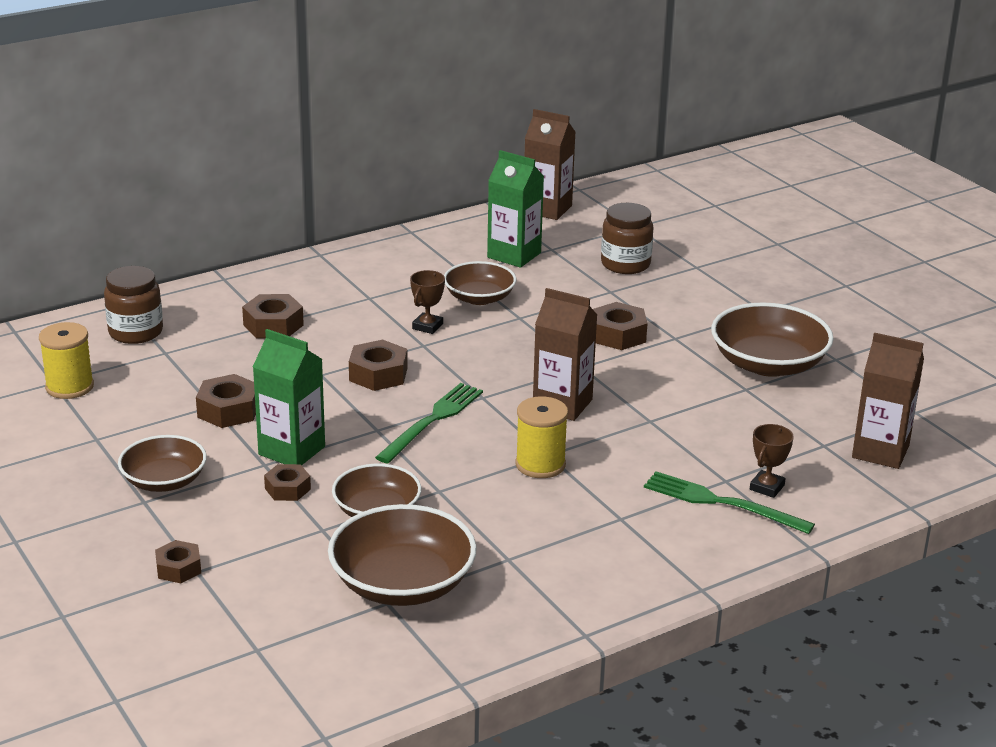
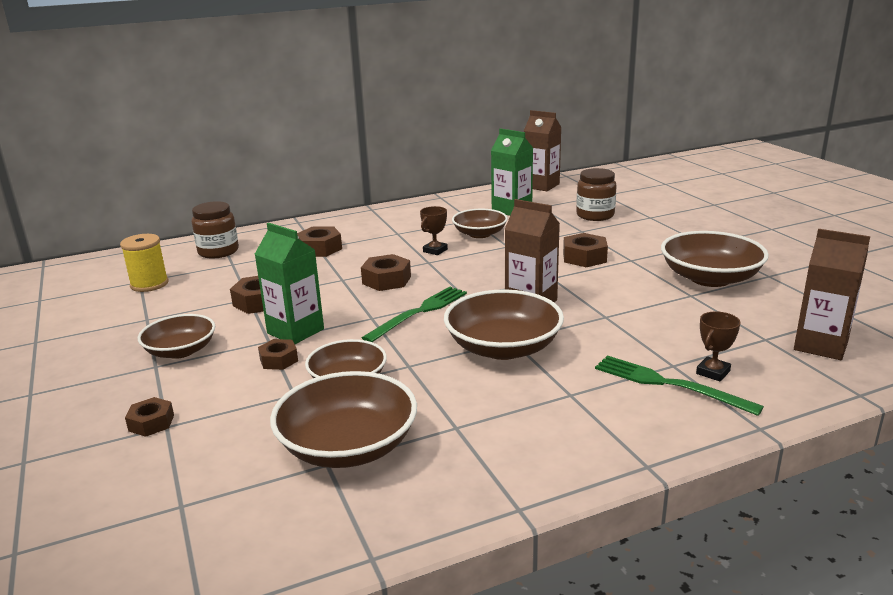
camera: 10 degrees right, 5 degrees down
(540, 464) = (503, 347): yellow spool -> brown bowl

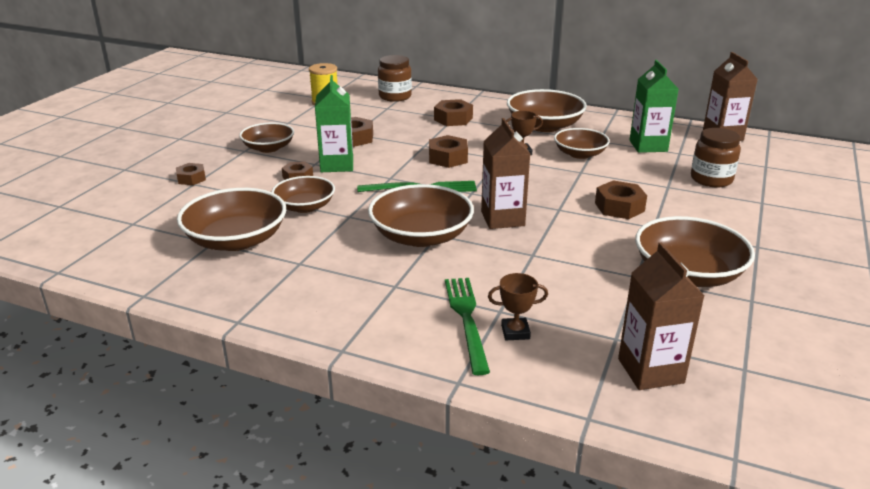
camera: 45 degrees right, 5 degrees up
(409, 225) = (544, 126): none -> brown bowl

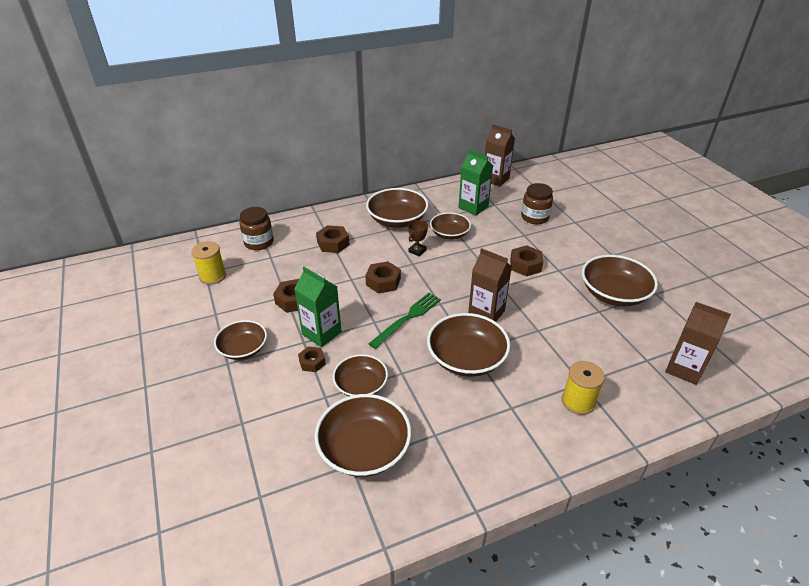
camera: 45 degrees left, 10 degrees up
(191, 178) = (231, 419): brown nut -> none
(467, 319) = (578, 402): green fork -> yellow spool
(515, 332) = (608, 391): brown trophy -> none

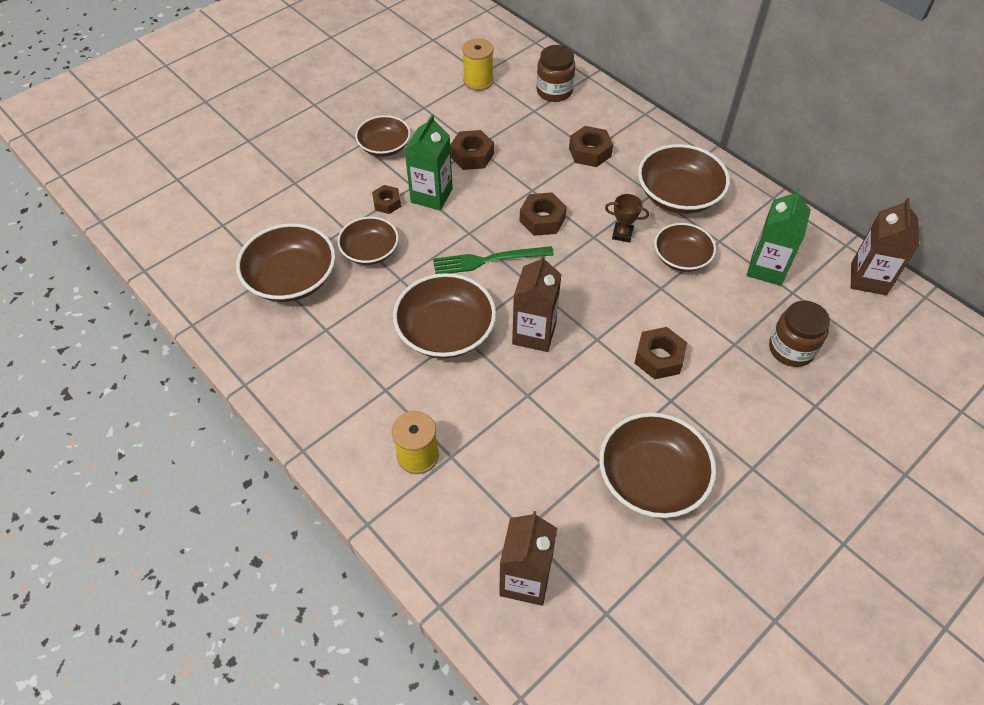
camera: 70 degrees right, 15 degrees up
(407, 318) = (488, 260): green fork -> green fork turned 150 degrees clockwise

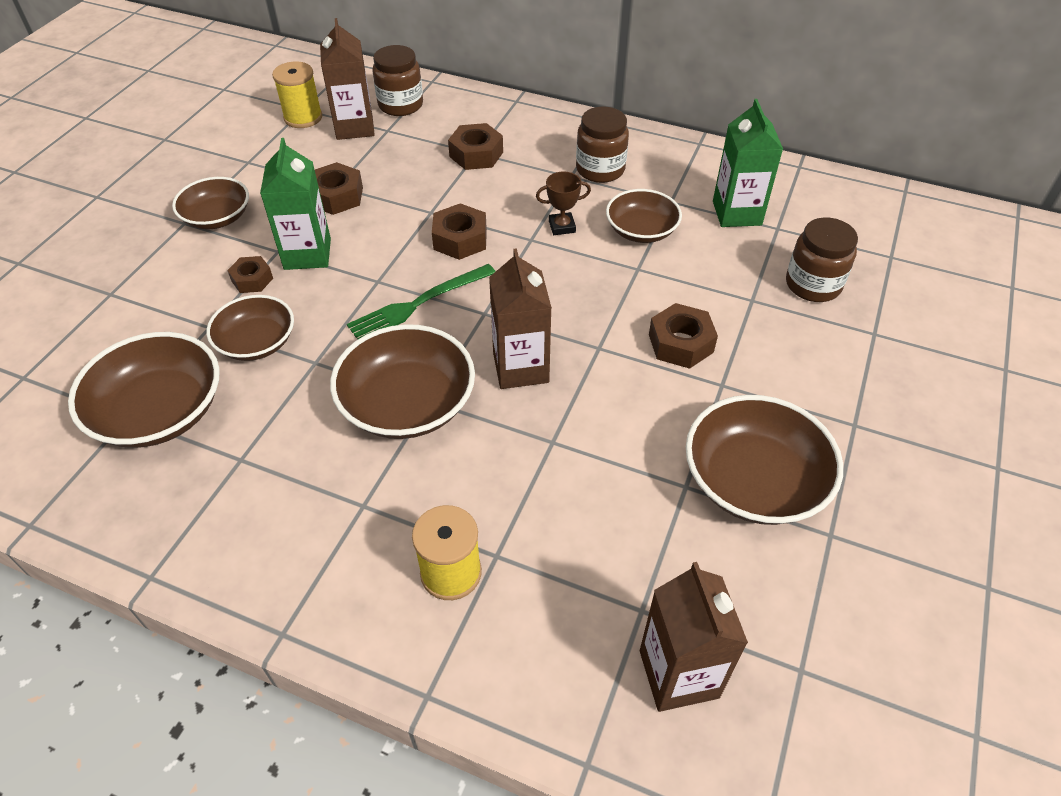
camera: 25 degrees left, 5 degrees down
(678, 195) = (600, 169): brown bowl -> brown jar
(868, 279) = (842, 191): brown carton -> brown carton (354, 127)

